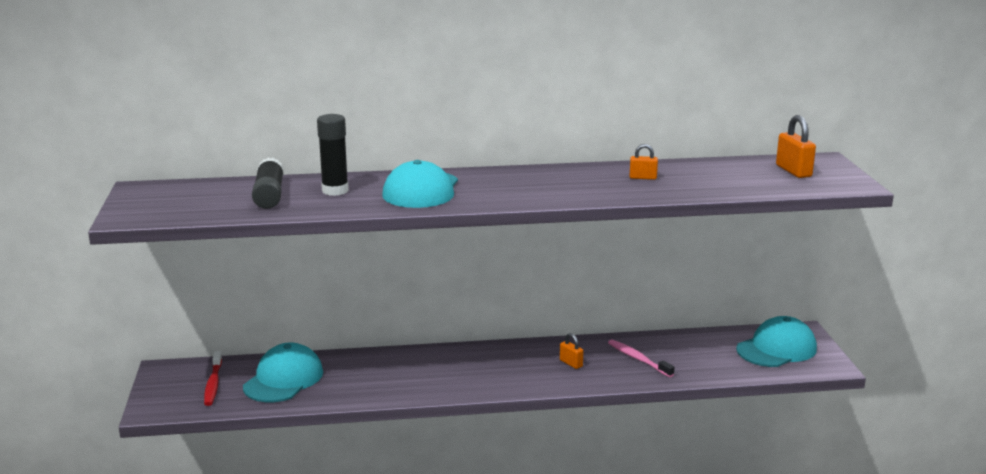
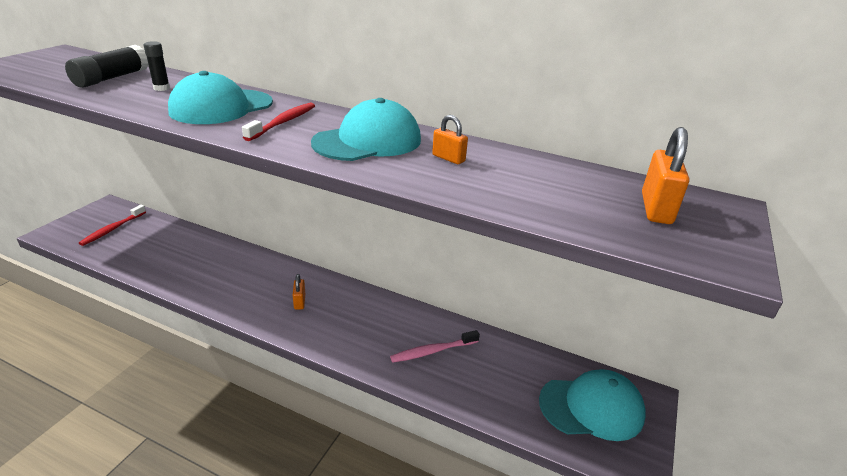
camera: 30 degrees right, 10 degrees up
(283, 379) = (155, 244): turquoise cap -> turquoise cap (367, 141)
(335, 191) = (161, 88): black glue stick -> black glue stick, size x0.58
(492, 187) = (283, 122): none -> red toothbrush
(571, 363) = (368, 327): orange padlock -> orange padlock (299, 302)
(638, 359) = (433, 351): pink toothbrush -> pink toothbrush turned 105 degrees counterclockwise

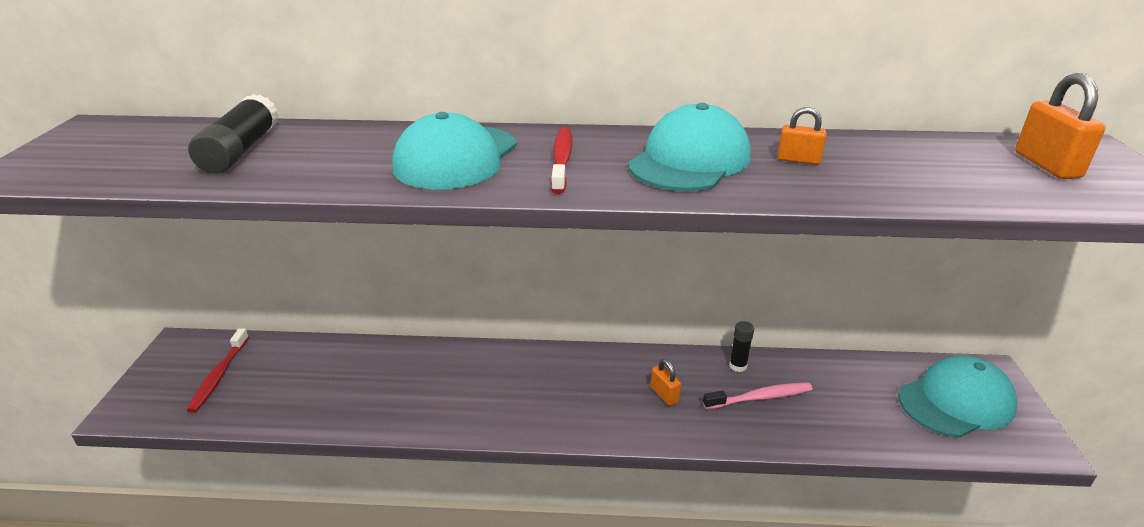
camera: 20 degrees left, 0 degrees up
(161, 88) = (335, 149): black glue stick -> black glue stick (738, 366)
(299, 302) = (563, 391): orange padlock -> orange padlock (664, 394)
(433, 351) = (760, 397): pink toothbrush -> pink toothbrush turned 150 degrees counterclockwise

